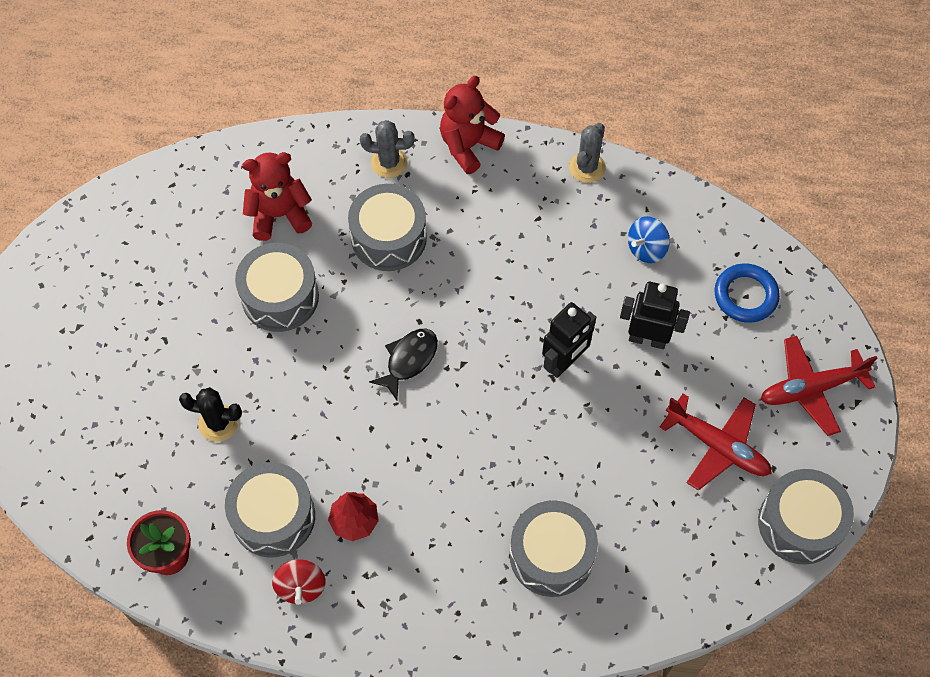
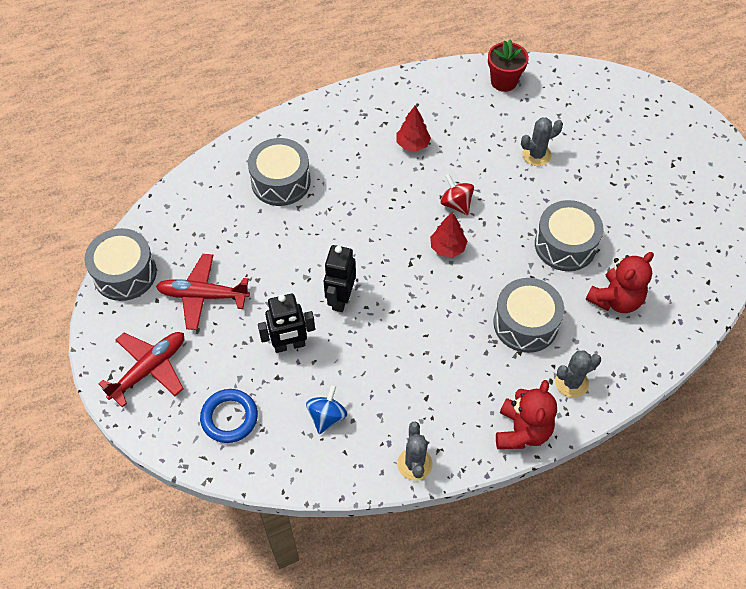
camera: 150 degrees right, 5 degrees down
(218, 423) = (536, 155): black cactus -> grey cactus
(273, 517) = (461, 125): grey drum -> none
(301, 586) = (418, 101): red spinning top -> red spinning top (456, 204)
(409, 360) = (447, 248): black fish -> red tree

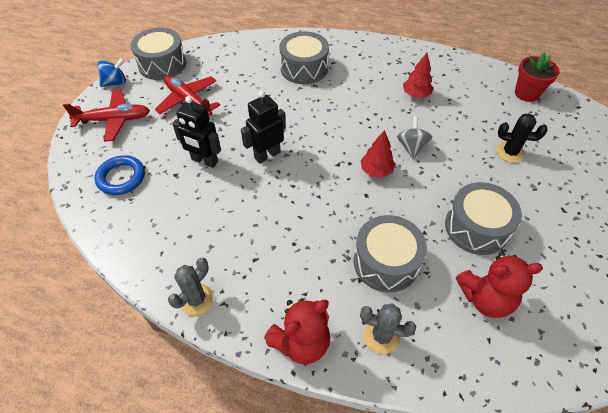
camera: 40 degrees right, 5 degrees down
(327, 416) = (176, 221): blue spinning top -> blue spinning top (115, 83)
(456, 204) = (411, 147): red spinning top -> grey spinning top
(536, 155) = (510, 152): grey cactus -> black cactus

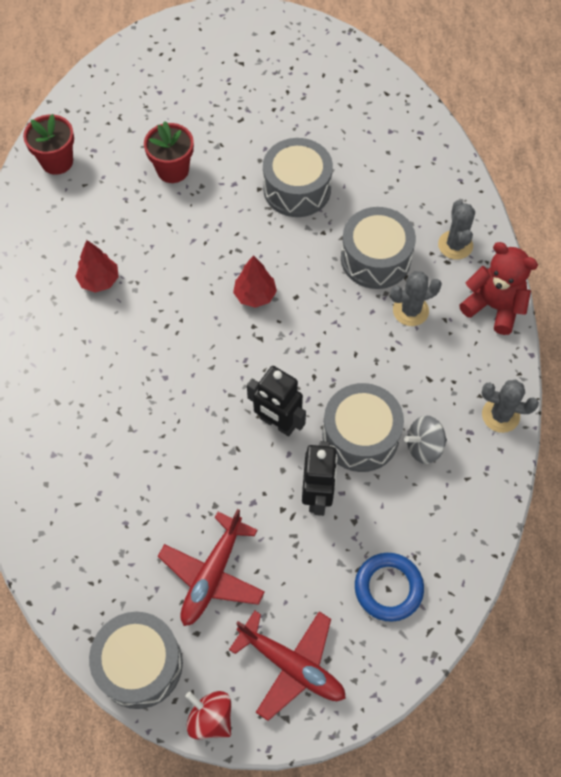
camera: 110 degrees left, 10 degrees up
(114, 120) = (292, 666): red plane -> red plane turned 150 degrees clockwise
(115, 83) = (210, 718): blue spinning top -> red spinning top
(304, 68) = (84, 438): grey drum -> grey drum (360, 436)
(323, 270) = (410, 310): none -> grey cactus
(411, 147) = (201, 267): grey spinning top -> grey spinning top (424, 447)
(485, 298) = (377, 173): red teddy bear -> none
(510, 152) = (173, 170): black cactus -> red flower pot

